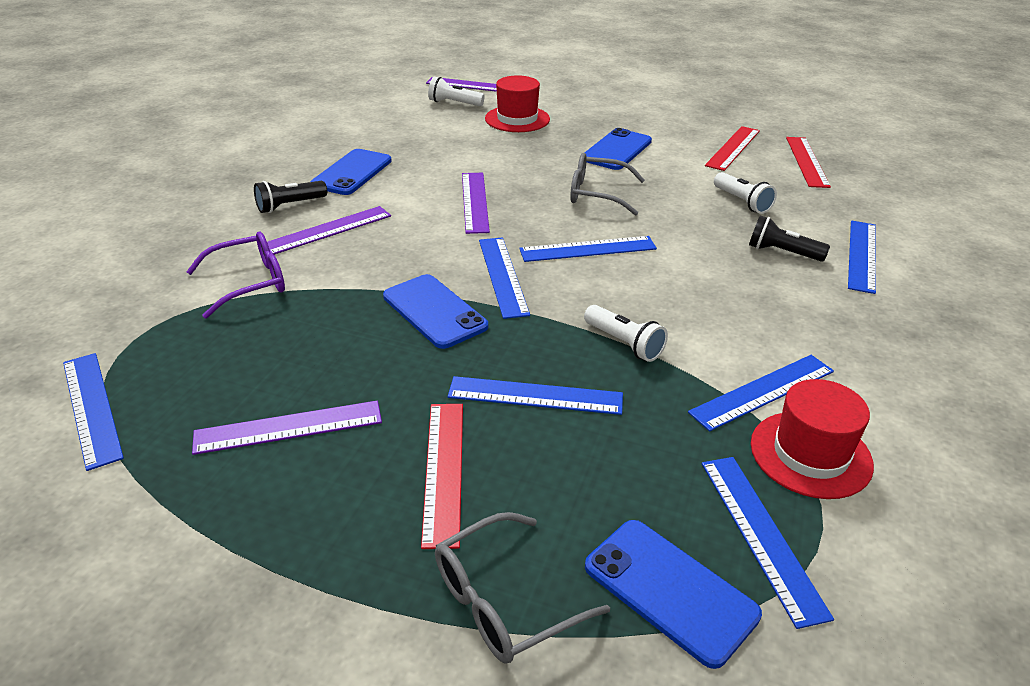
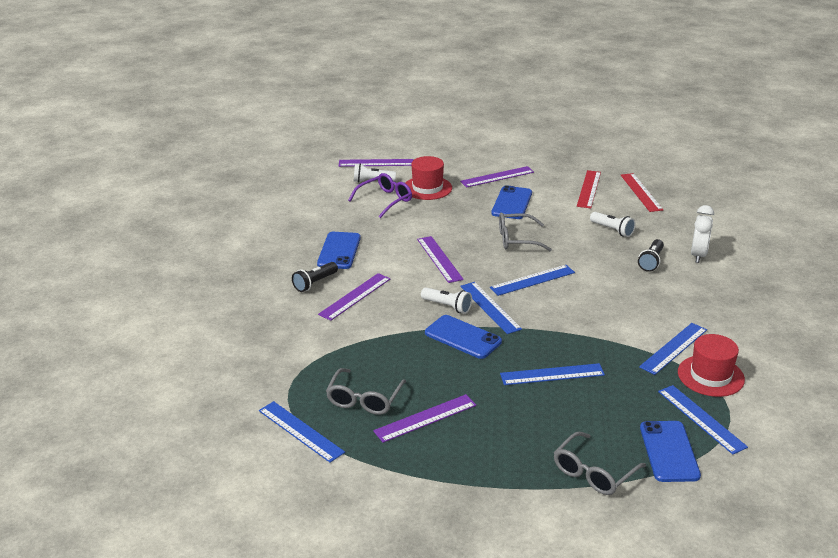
camera: 15 degrees left, 5 degrees down
(224, 376) = (364, 399): none -> grey glasses
(248, 283) = (331, 341): purple glasses -> purple glasses (384, 200)
(444, 470) = (526, 422): red ruler -> none
(615, 118) = (497, 177): none -> purple ruler
(624, 343) = (585, 335): white flashlight -> white flashlight (447, 306)
(670, 590) = (669, 451): blue phone -> blue phone turned 60 degrees clockwise
(782, 252) = (651, 262): black flashlight -> black flashlight turned 75 degrees counterclockwise
(862, 255) = (698, 255): blue ruler -> white clock

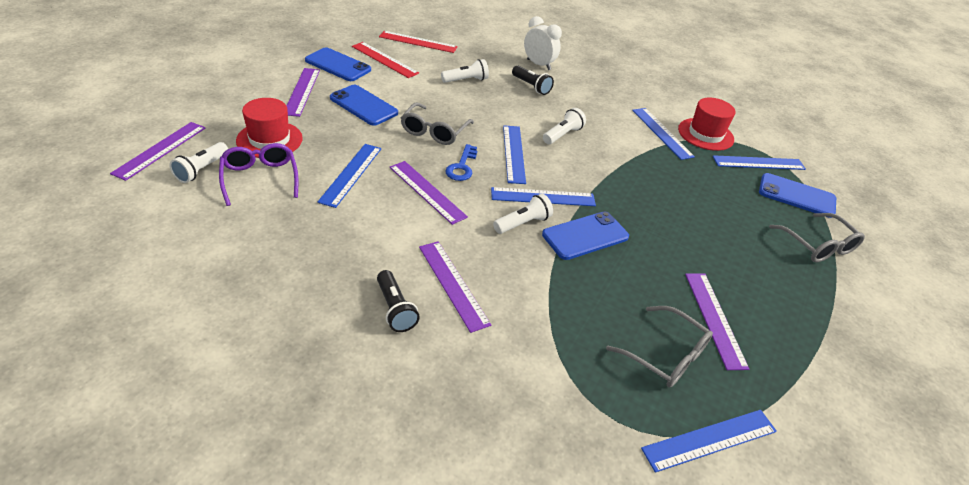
camera: 70 degrees left, 10 degrees up
(339, 251) = (338, 259): blue phone -> blue phone (338, 65)
(439, 259) = (427, 191): purple ruler -> purple ruler turned 45 degrees clockwise
(486, 263) = (462, 167): none -> blue key
(552, 374) = (672, 208): blue ruler -> blue ruler (351, 174)
(592, 296) = (562, 135): none -> white flashlight

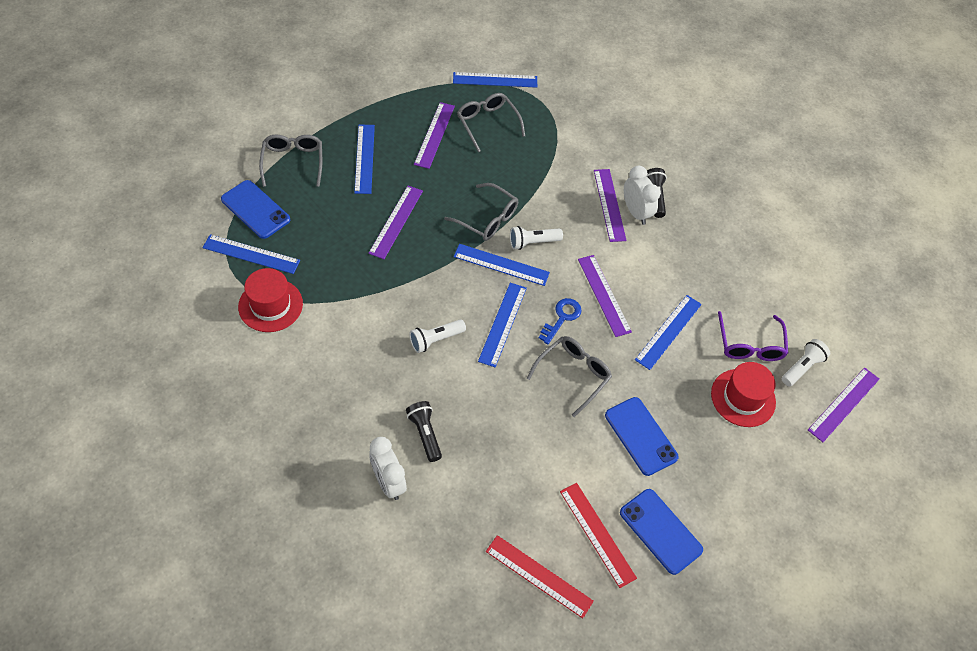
camera: 160 degrees left, 15 degrees up
(302, 91) = (708, 479): purple ruler -> purple ruler (396, 221)
(416, 283) = (636, 212): none -> white clock
(466, 80) = (504, 464): white flashlight -> none
(585, 236) = (486, 218): blue phone -> grey glasses
(661, 133) = (320, 318): blue ruler -> blue ruler (364, 158)

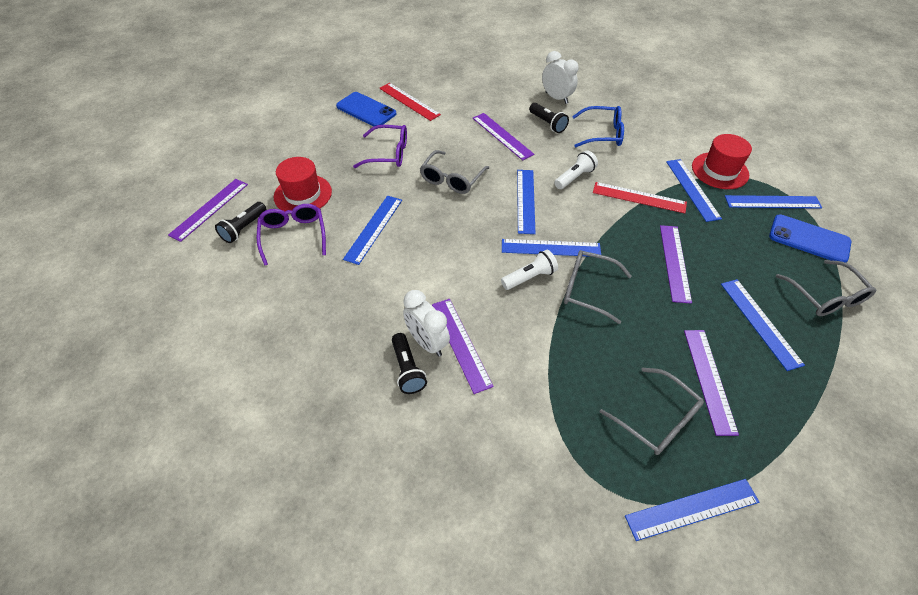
camera: 170 degrees right, 5 degrees down
(319, 290) = (692, 189): none -> blue ruler
(366, 397) = (602, 134): none -> blue glasses
(539, 576) = (441, 79): red ruler -> red ruler (639, 197)
(562, 318) = (475, 217): blue key -> none
(604, 295) = (442, 245): purple ruler -> purple ruler (502, 136)
(641, 436) = (388, 153): blue phone -> purple glasses
(802, 367) = (244, 228): white flashlight -> black flashlight

